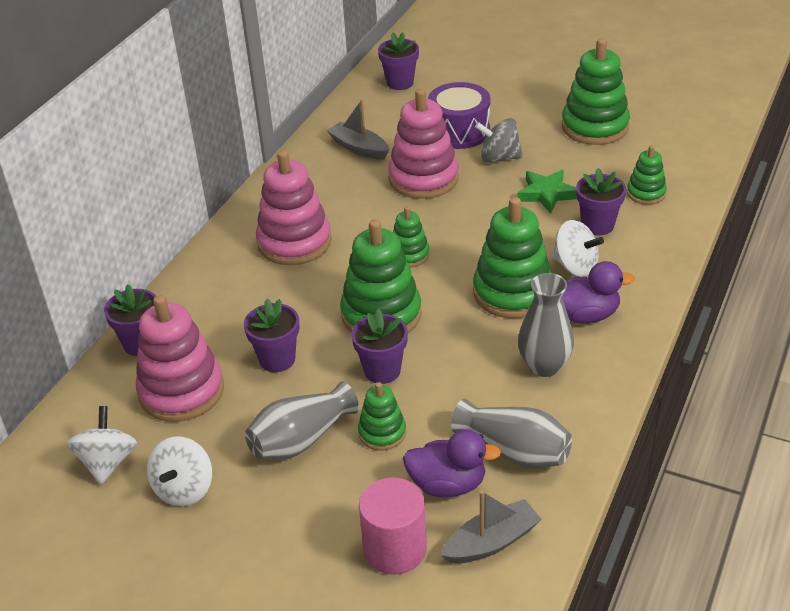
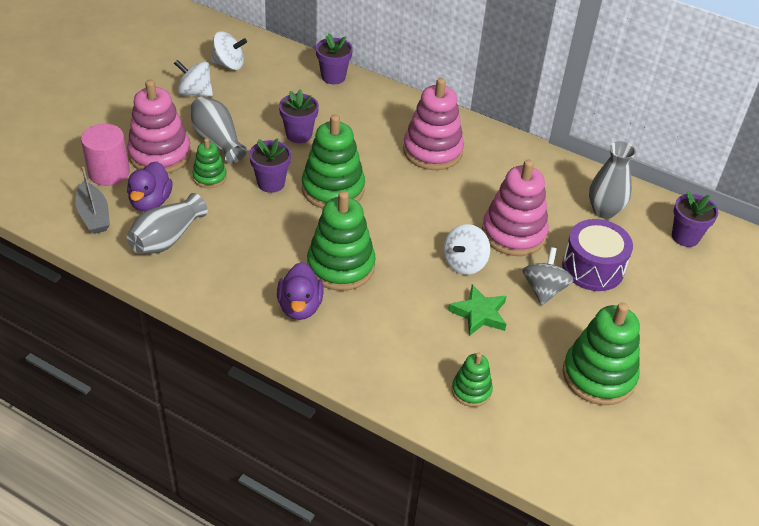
camera: 90 degrees right, 5 degrees up
(181, 391) = (281, 93): pink stacking toy -> pink stacking toy (160, 155)
(359, 148) = (566, 198): grey boat -> none
(409, 255) = (404, 212): green stacking toy -> none
(544, 366) = (247, 270): grey vase -> grey vase (604, 211)
(575, 266) = (366, 313): white spinning top -> white spinning top (464, 263)
(597, 225) = (424, 341): purple flower pot -> none

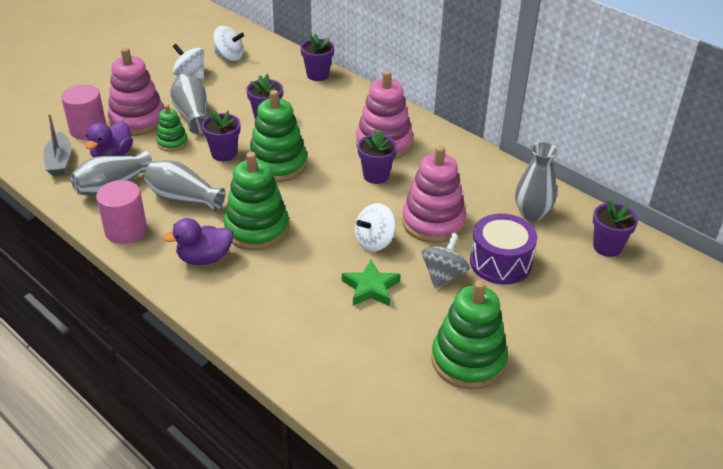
camera: 15 degrees right, 5 degrees down
(203, 287) = (126, 230): none -> pink cylinder
(250, 242) = (183, 199): none -> grey vase
(300, 307) = (204, 258): purple duck -> purple duck turned 60 degrees clockwise
(438, 188) = (376, 176): none -> purple flower pot
(471, 390) = (334, 354): green stacking toy -> none

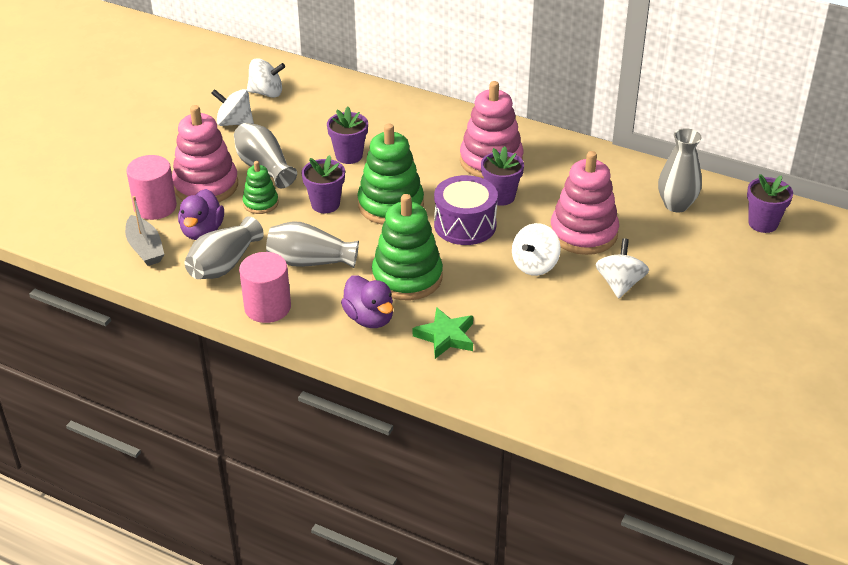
camera: 15 degrees left, 0 degrees up
(204, 258) = (369, 318): purple duck -> purple duck turned 90 degrees counterclockwise
(317, 75) = (378, 97): purple flower pot -> none
(370, 288) = (555, 311): green star -> green star (445, 336)
(443, 275) = (620, 284): grey spinning top -> white spinning top
(468, 360) = (683, 359): green stacking toy -> none
(500, 262) = (668, 260): purple drum -> purple drum (465, 225)

